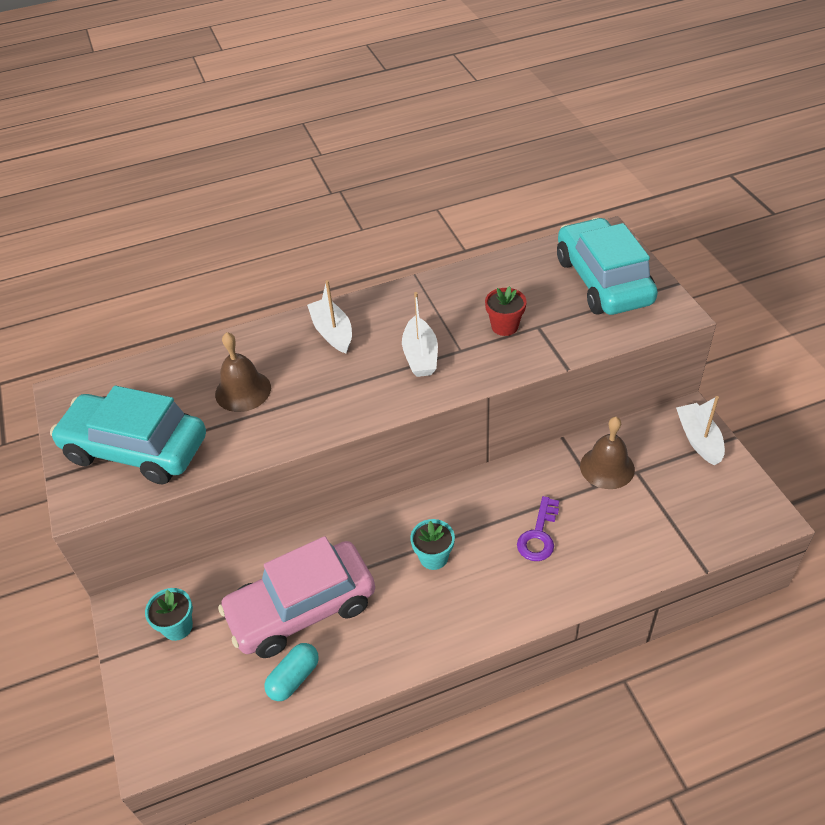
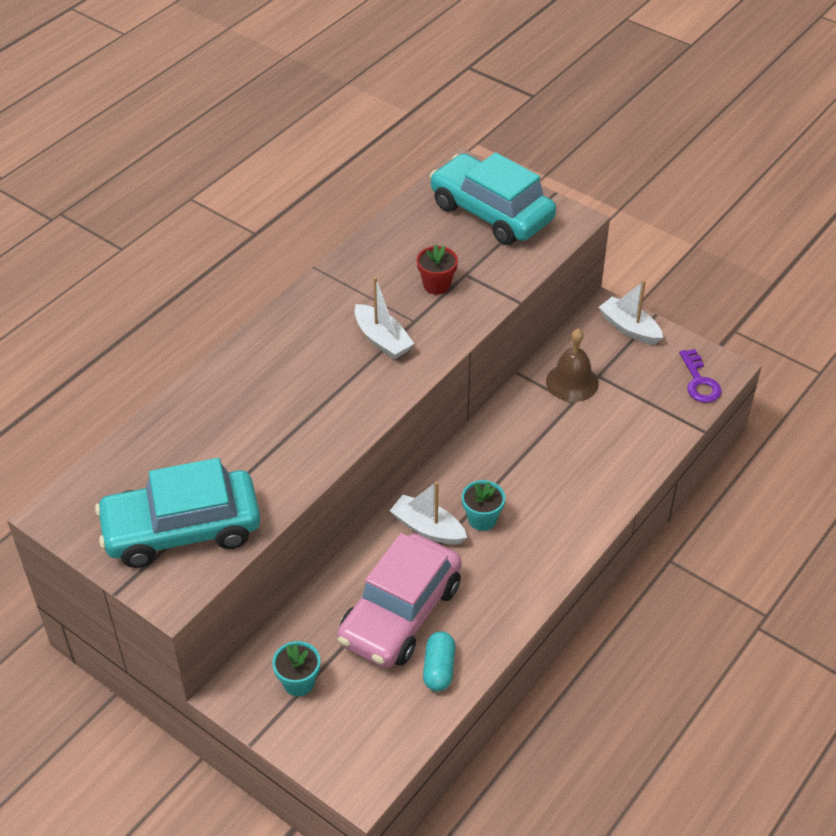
camera: 35 degrees left, 0 degrees up
(243, 391) = (240, 436): brown bell -> none
(332, 332) = (281, 350): white boat -> white boat (428, 528)
(539, 535) = (556, 461): purple key -> purple key (699, 381)

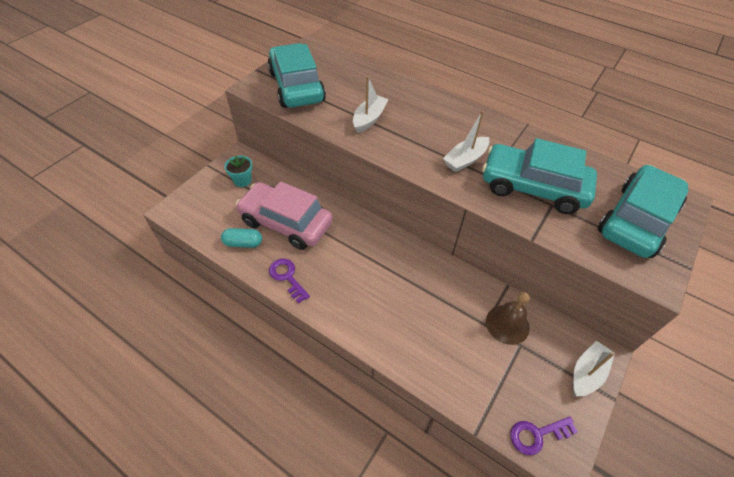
camera: 85 degrees right, 5 degrees up
(428, 528) = (352, 234): white boat -> white boat (369, 119)
(436, 285) = (533, 187): red flower pot -> turquoise car
(482, 519) = (362, 264): turquoise flower pot -> none
(504, 607) = (287, 277): none -> purple key

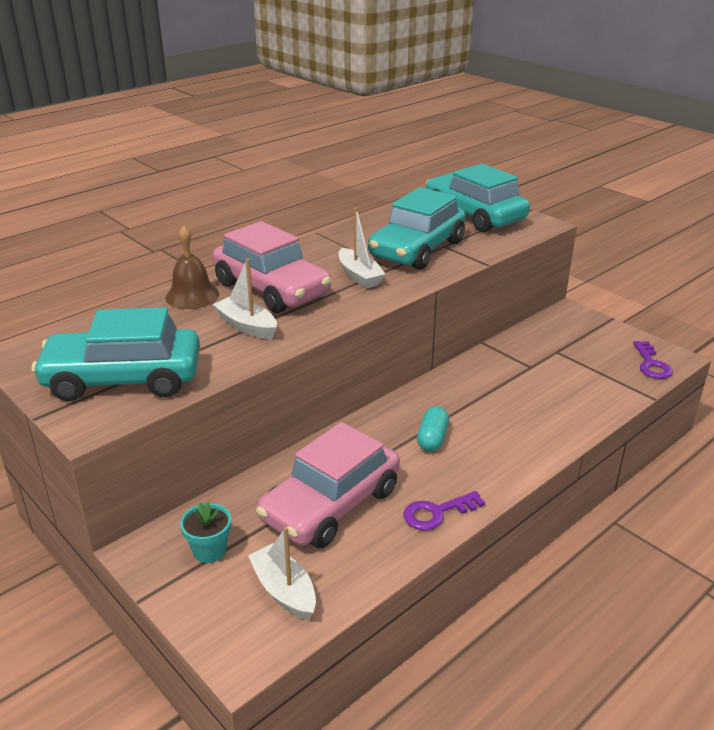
camera: 75 degrees left, 20 degrees down
(243, 243) = (357, 558): turquoise capsule -> turquoise capsule (432, 438)
(423, 119) = (272, 289): none -> pink car
(507, 324) = (532, 353): brown bell -> brown bell (192, 296)
(587, 373) = (588, 324): white boat -> white boat (284, 590)

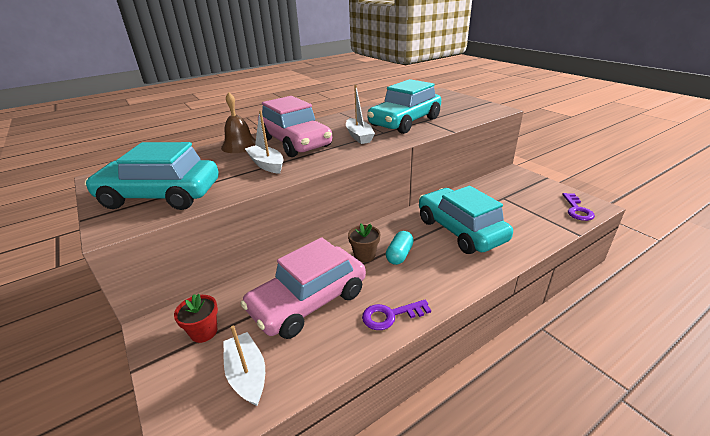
camera: 10 degrees right, 0 degrees up
(209, 550) = (204, 332): turquoise flower pot -> red flower pot
(387, 442) = (364, 255): none -> brown flower pot
(474, 215) = (450, 104): turquoise car -> turquoise car (460, 230)

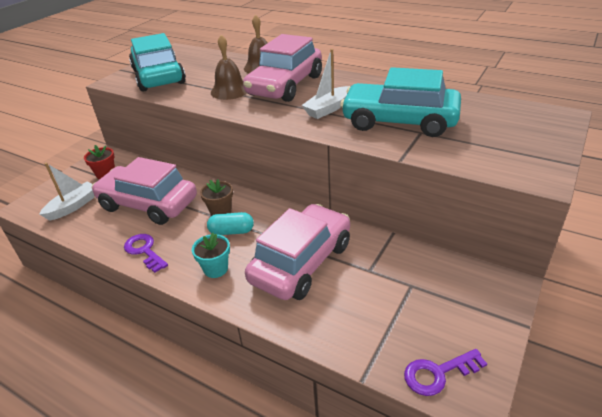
camera: 65 degrees right, 5 degrees up
(266, 164) = (230, 91): white boat -> brown bell
(445, 273) = (216, 269): none -> turquoise flower pot
(460, 230) = (301, 262): turquoise car -> pink car

